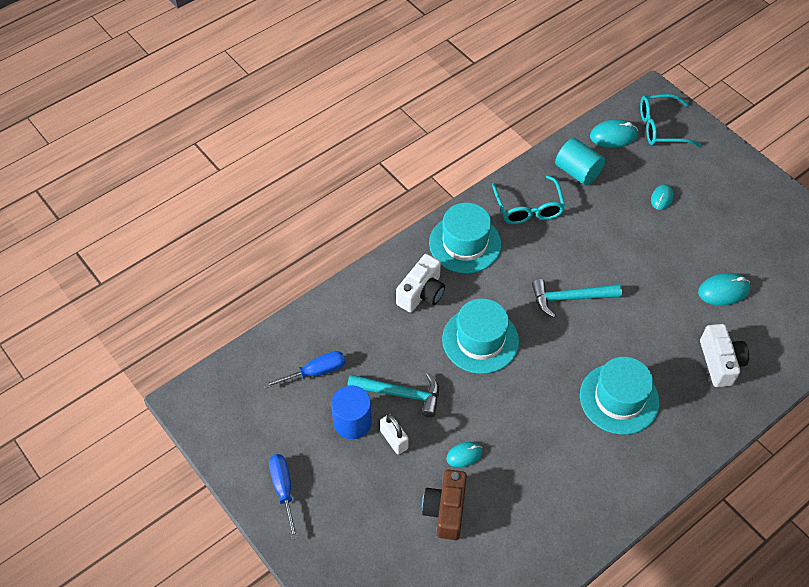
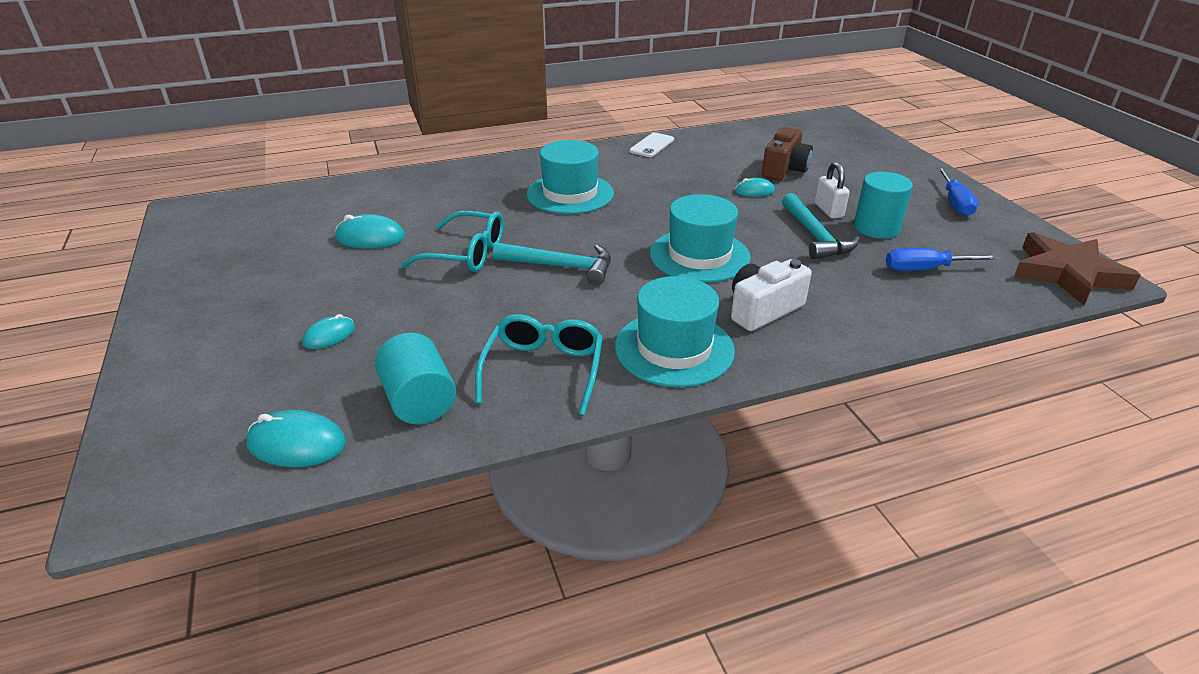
camera: 160 degrees left, 20 degrees down
(211, 398) = (1068, 274): none -> brown star
(352, 422) = (876, 228): blue cylinder -> turquoise cylinder
(400, 394) = (815, 236): turquoise hammer -> turquoise hammer turned 135 degrees counterclockwise
(593, 524) = (652, 145): none -> white phone
(661, 127) = (199, 435): turquoise glasses -> turquoise glasses (466, 254)
(720, 362) = (442, 195): white camera -> none

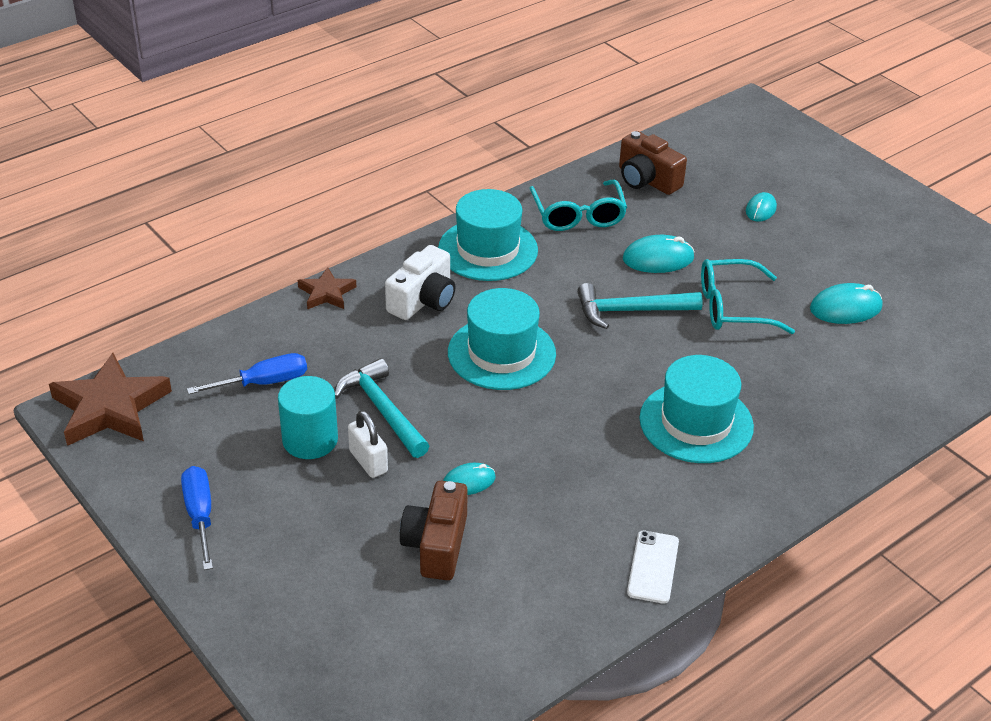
camera: 160 degrees right, 5 degrees up
(297, 444) = (696, 145): turquoise mouse -> turquoise mouse (658, 258)
(419, 401) = (647, 180): turquoise cylinder -> brown camera
(870, 335) = (326, 293): none -> brown star

